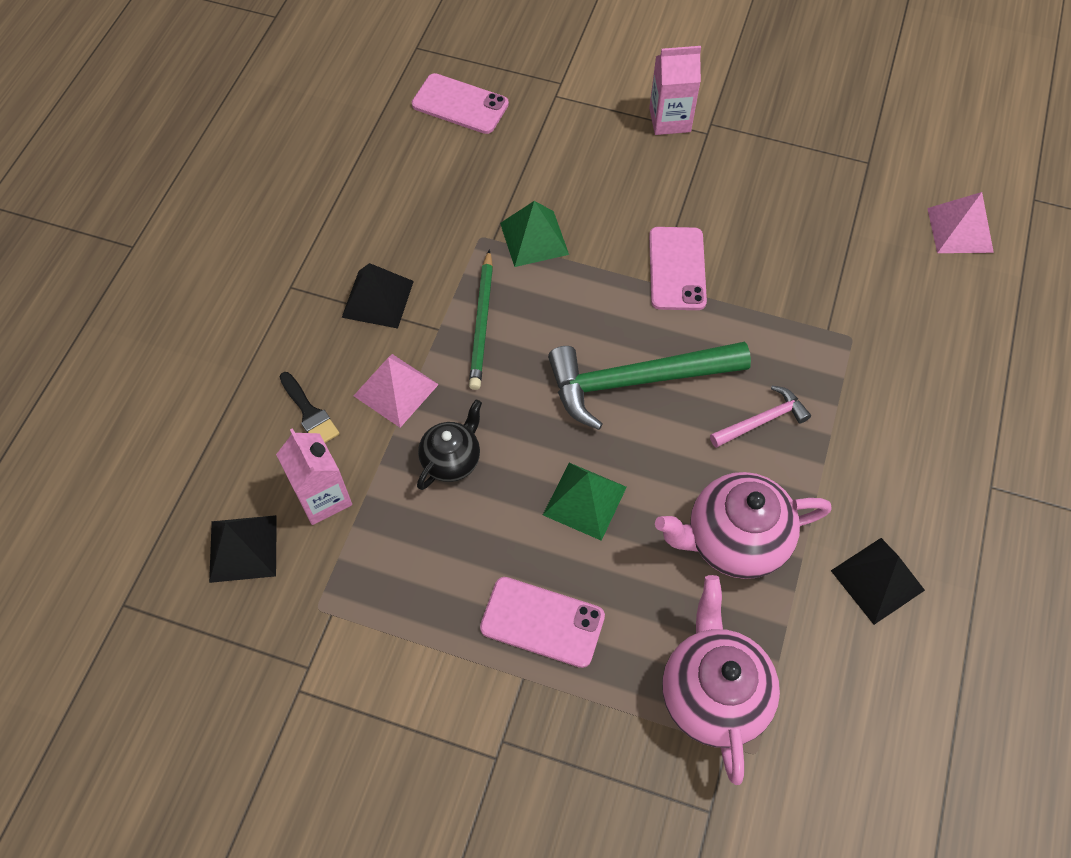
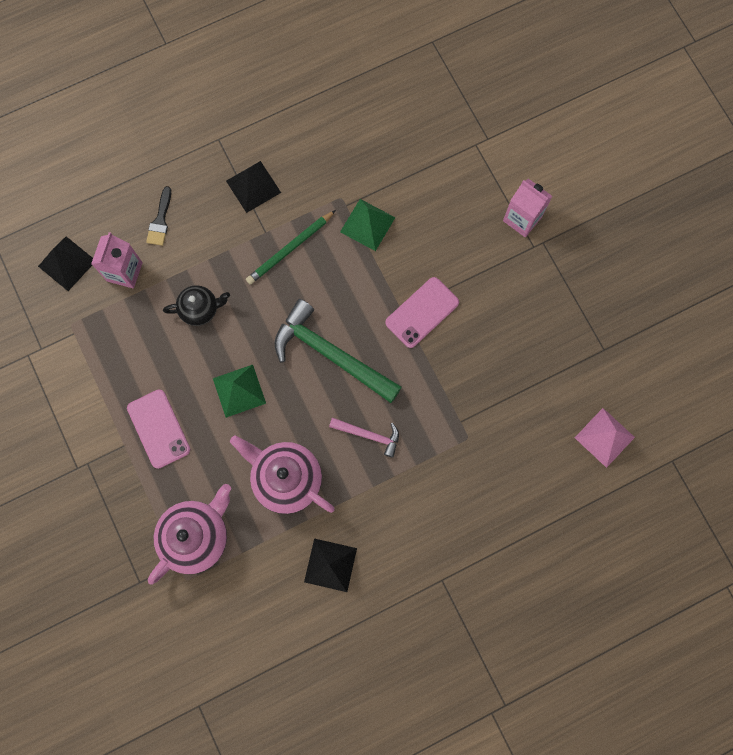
camera: 45 degrees right, 15 degrees up
(396, 390) = (211, 247): pink pyramid -> none
(460, 104) = (416, 103): pink phone -> none

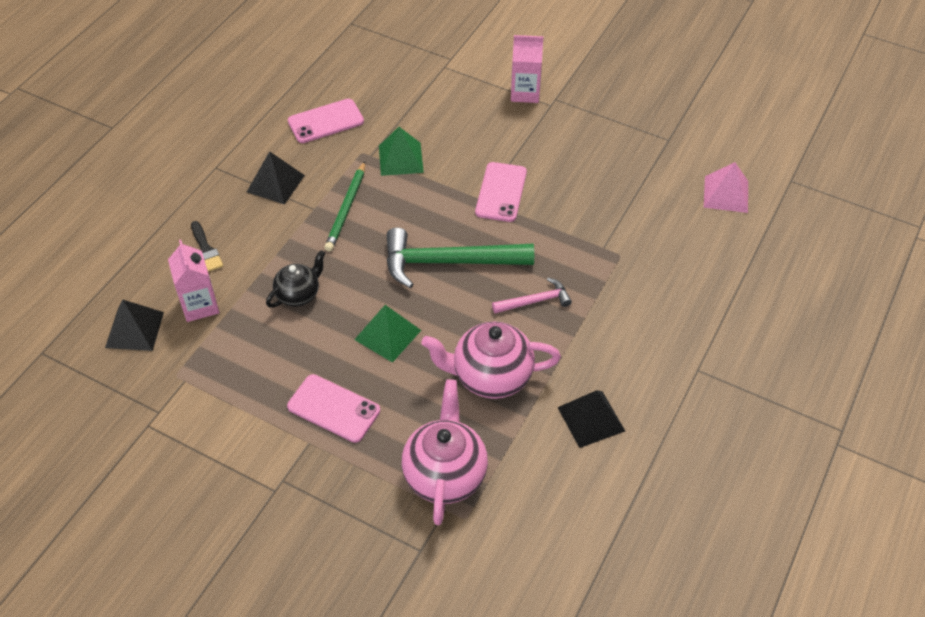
camera: 35 degrees left, 25 degrees down
(335, 144) = (326, 121): none -> pink phone

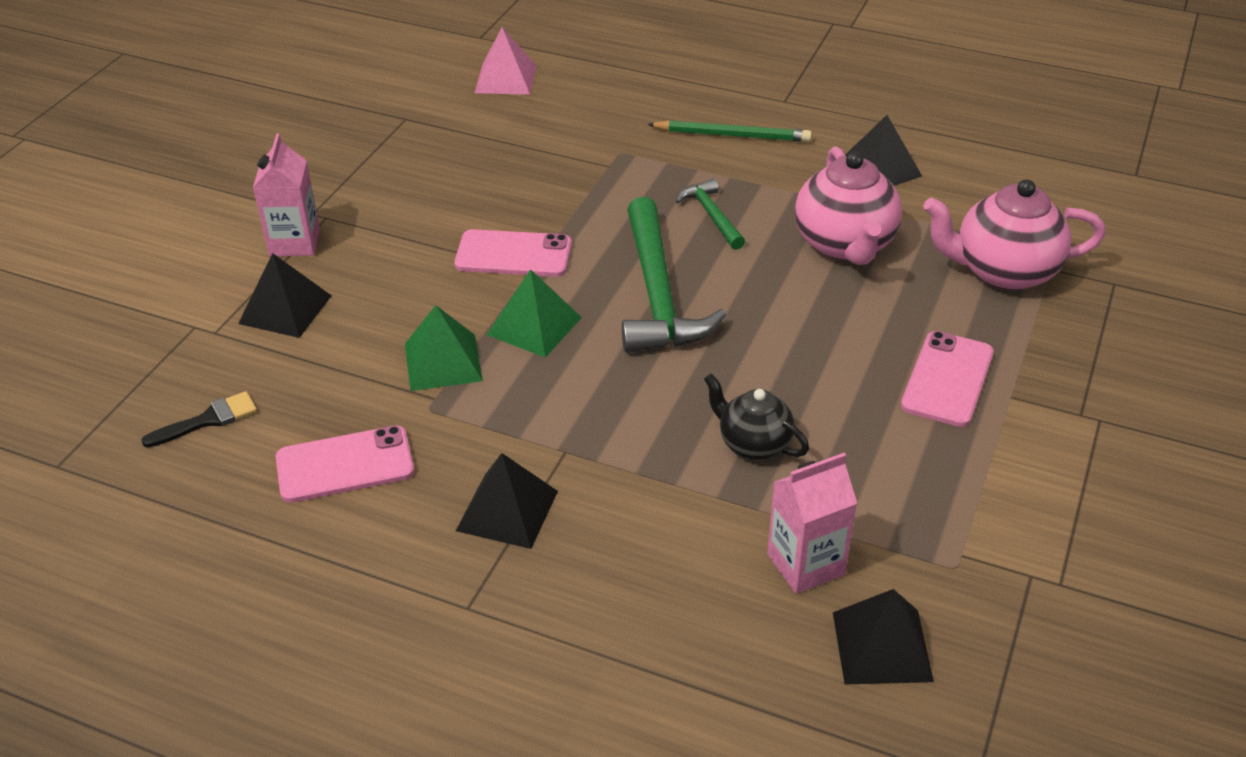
camera: 95 degrees left, 10 degrees down
(206, 250) = (680, 580): black brush -> black brush (208, 420)
(326, 121) = (345, 465): pink phone -> pink phone turned 75 degrees counterclockwise
(347, 209) = (561, 411): green pencil -> green pencil (732, 135)
(387, 335) = (804, 341): green pyramid -> green pyramid (534, 326)
(460, 92) = (285, 309): none -> black pyramid
(535, 301) = (712, 215): pink hammer -> green hammer

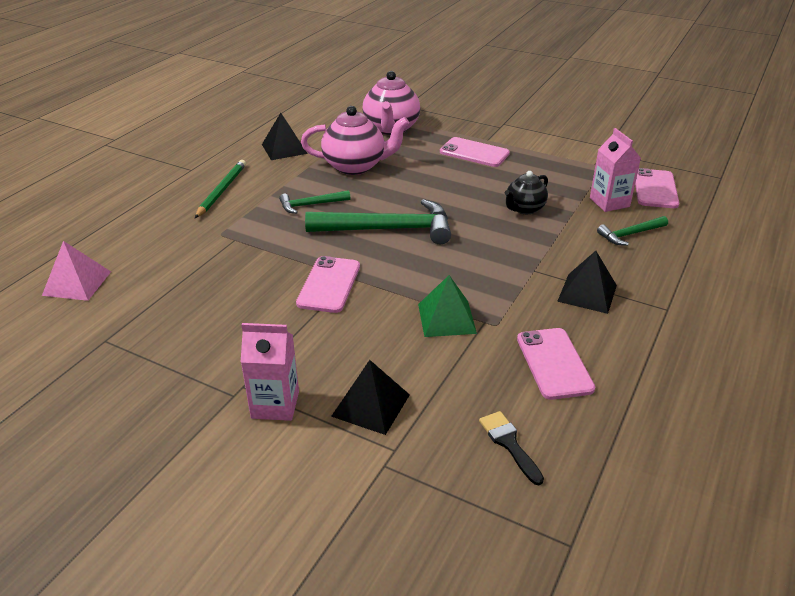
camera: 85 degrees left, 5 degrees down
(534, 326) = (412, 278): green pyramid -> none
(692, 583) = (630, 234): none -> green hammer
(882, 646) = (655, 189): black pyramid -> pink phone

